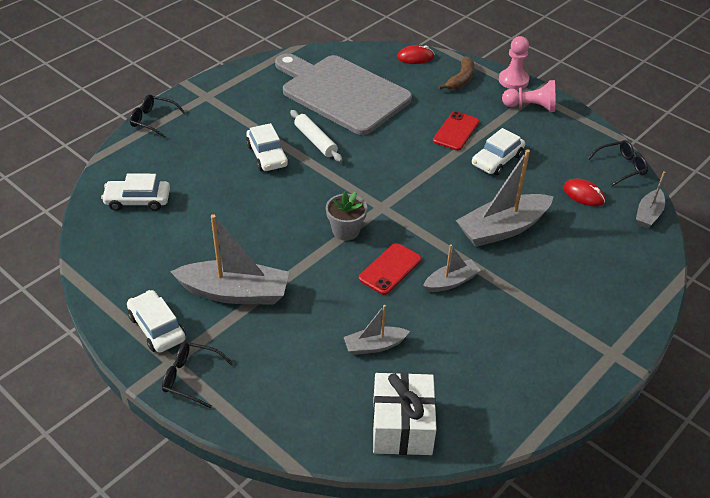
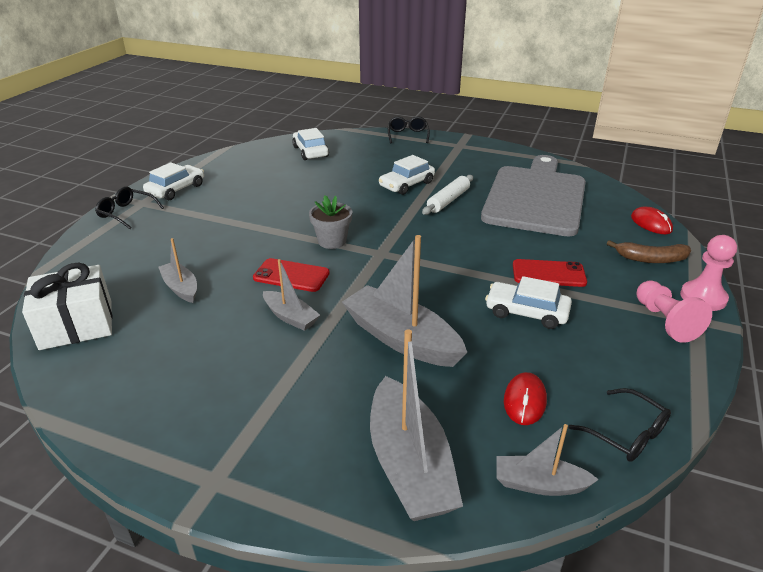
camera: 70 degrees right, 10 degrees down
(191, 377) = (126, 213): black glasses -> black glasses turned 60 degrees counterclockwise
(235, 292) = (225, 209): grey boat -> grey boat (409, 464)

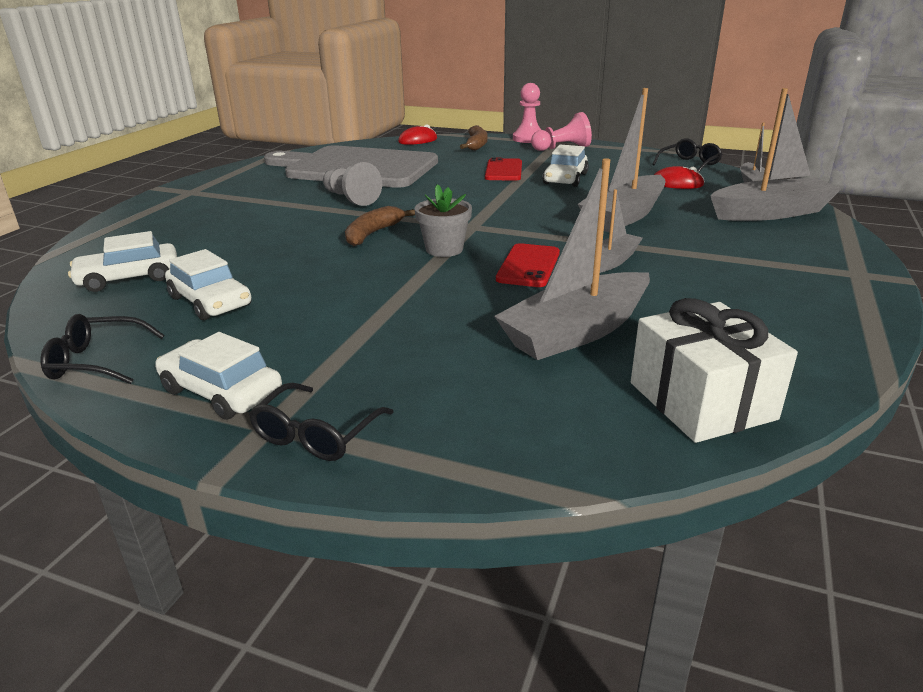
camera: 90 degrees left, 5 degrees down
(181, 288) = (576, 332): grey boat -> grey boat, size x1.84
(368, 213) = (373, 234): none -> brown banana
(407, 135) = (124, 216): black glasses -> black glasses (96, 361)
(407, 184) = (297, 216): white car -> white car (210, 301)
(448, 200) = (351, 198): white rolling pin -> grey pawn

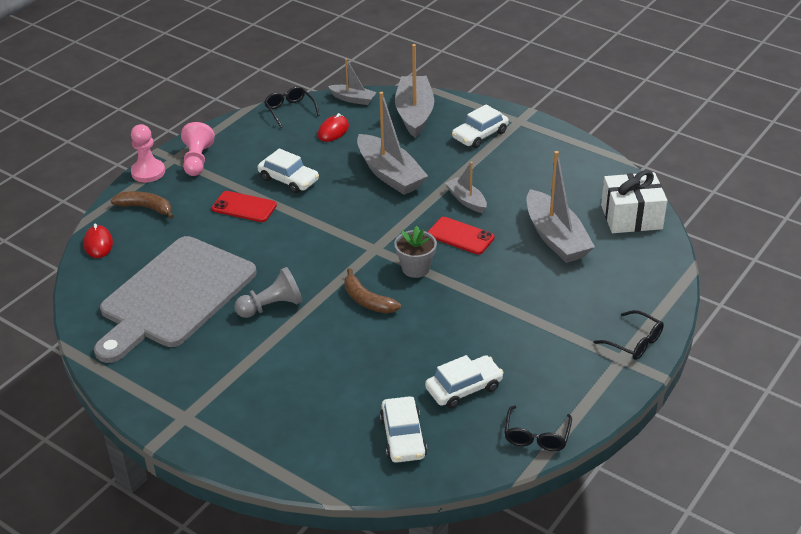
camera: 75 degrees left, 10 degrees up
(221, 391) = (586, 378): white car -> white car (480, 135)

